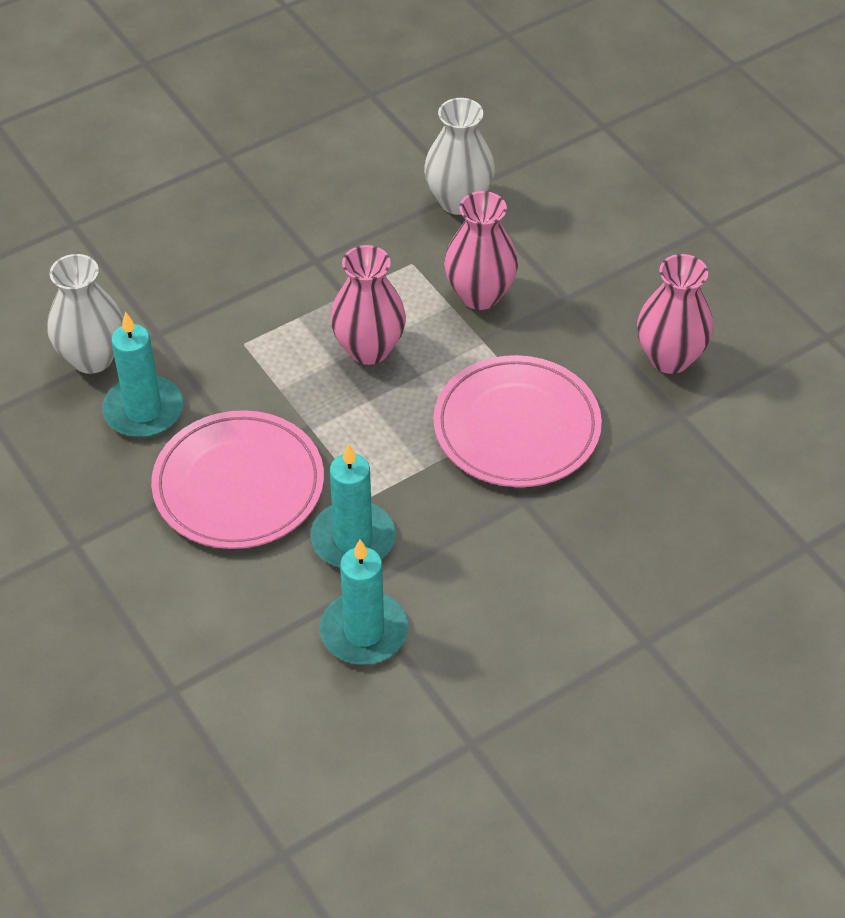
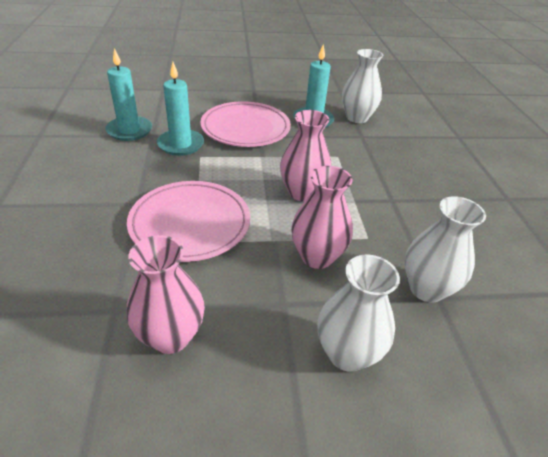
camera: 115 degrees right, 10 degrees down
(585, 236) = (347, 353): none -> white vase

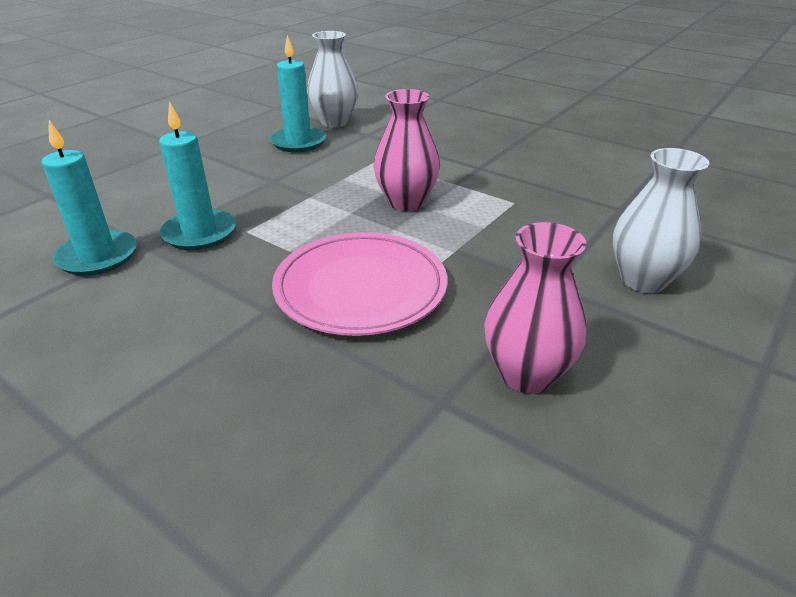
camera: 45 degrees left, 5 degrees down
(245, 128) = (243, 181): pink plate -> none
(317, 257) = (508, 238): pink vase -> none
(426, 289) = (606, 208): white vase -> none

